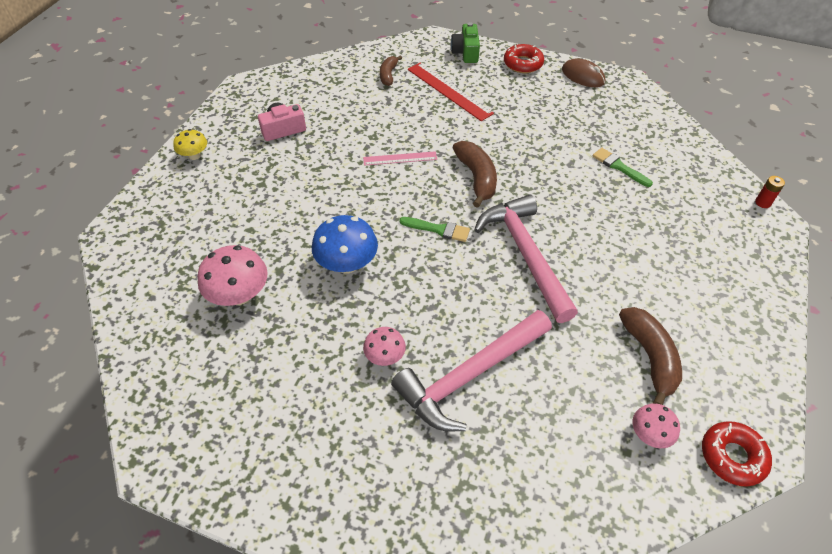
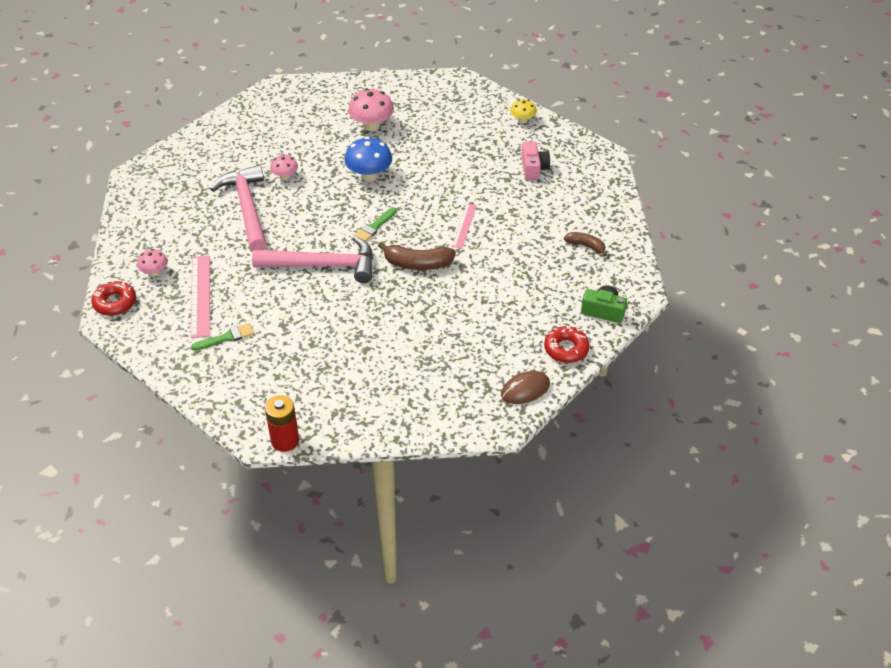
camera: 110 degrees right, 5 degrees down
(449, 91) = (543, 280): red ruler -> none
(619, 167) = (382, 359): green brush -> green brush (226, 337)
(650, 357) = (201, 295): brown banana -> pink ruler
(763, 203) = (285, 440): red battery -> red battery, size x1.86

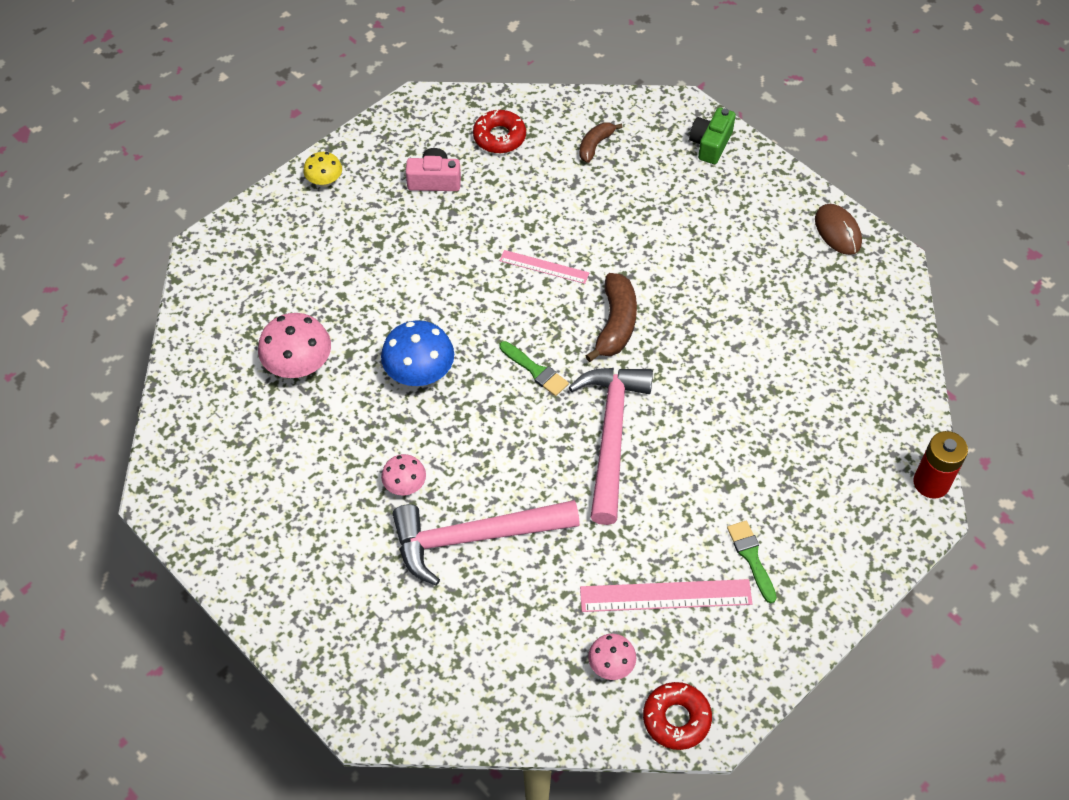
camera: 85 degrees left, 10 degrees up
(566, 349) = (772, 186): red donut -> red donut (499, 137)

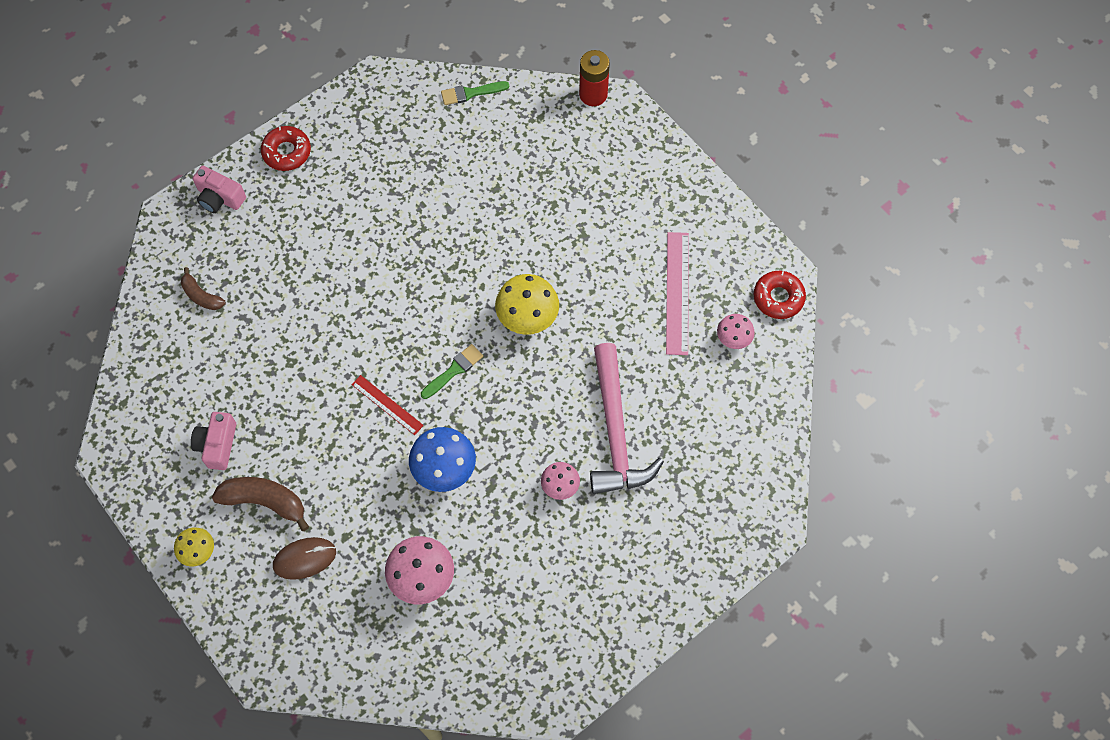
camera: 85 degrees left, 10 degrees up
(489, 314) = (387, 404): none -> red ruler
(499, 137) = (173, 381): red donut -> red donut (287, 152)
(544, 267) = (340, 353): pink ruler -> none
(610, 436) = (527, 317): pink hammer -> yellow mushroom
(615, 324) = (413, 300): brown banana -> brown banana (265, 501)
(710, 144) = (220, 198): green camera -> pink camera
(751, 557) = (648, 228): green brush -> green brush (471, 93)
(837, 231) = (339, 114): brown mouse -> brown mouse (304, 559)

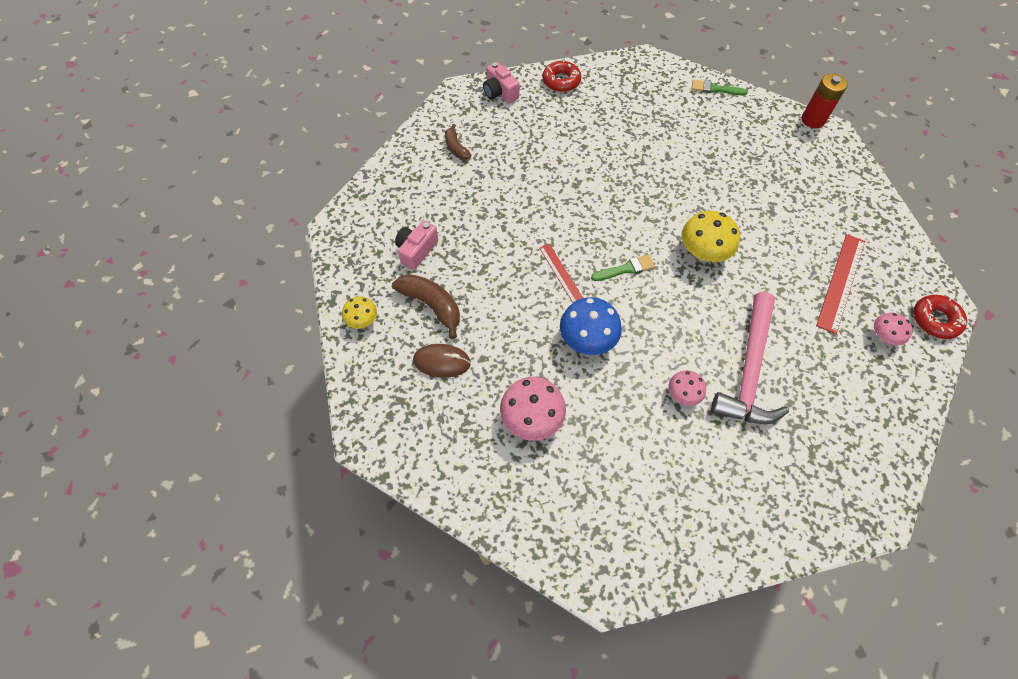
camera: 25 degrees right, 5 degrees down
(677, 293) = (841, 282): pink ruler -> red ruler

